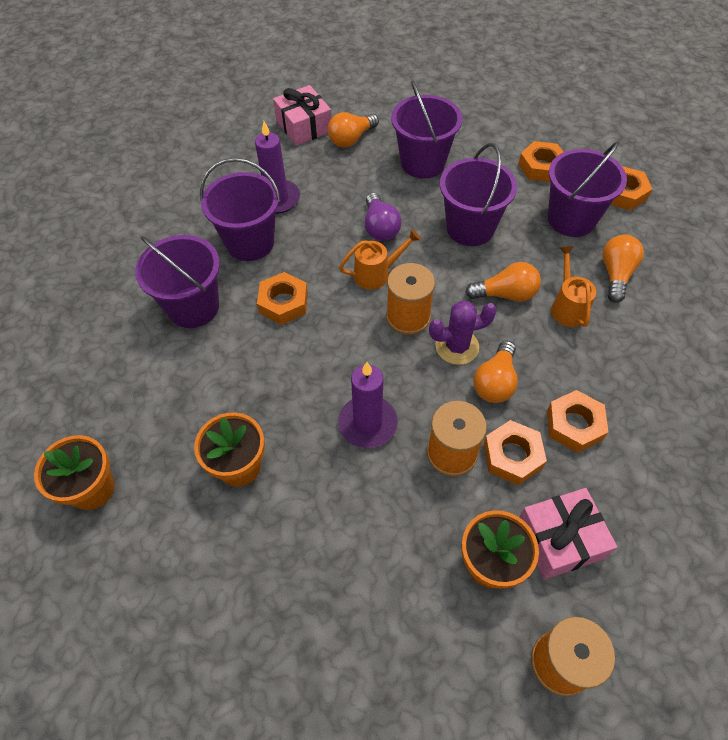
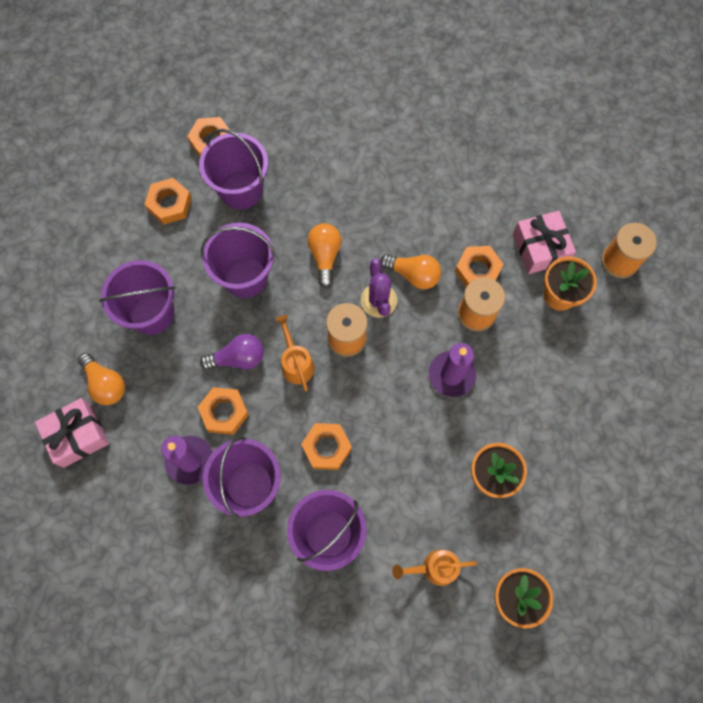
camera: 90 degrees left, 15 degrees up
(567, 306) = (339, 209): orange watering can -> orange watering can (434, 568)
(574, 425) = (451, 224): orange nut -> orange nut (224, 412)
(616, 274) = (307, 166): orange light bulb -> none

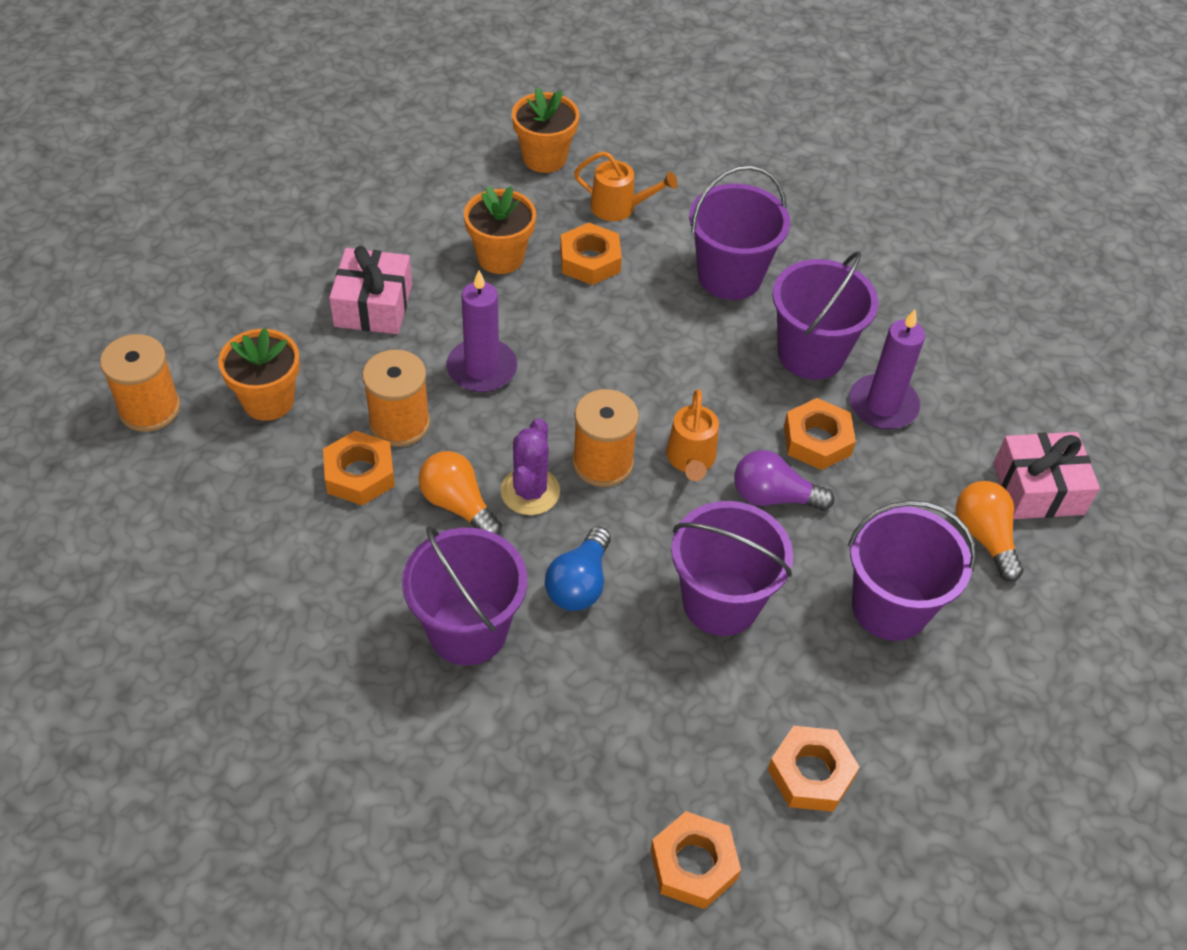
camera: 160 degrees left, 20 degrees down
(241, 190) = (673, 747): purple bucket -> purple bucket (467, 630)
(325, 256) = (579, 583): orange light bulb -> blue light bulb
(326, 447) = (692, 354): orange nut -> orange nut (590, 260)
(540, 248) = (247, 467): pink gift -> pink gift (373, 305)

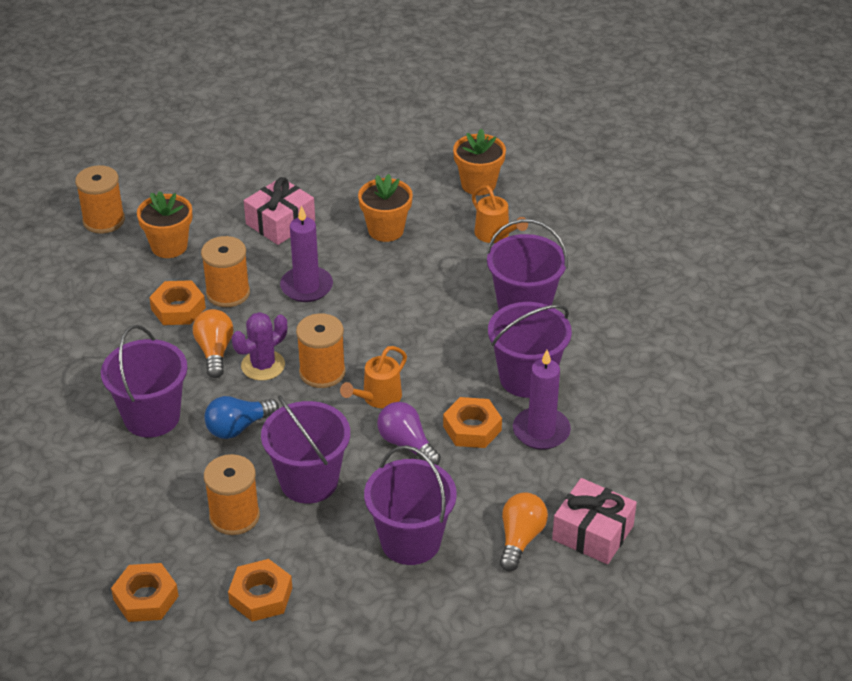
camera: 40 degrees right, 10 degrees down
(590, 260) = (441, 257): orange nut -> none
(686, 695) = (234, 516): none -> orange spool

